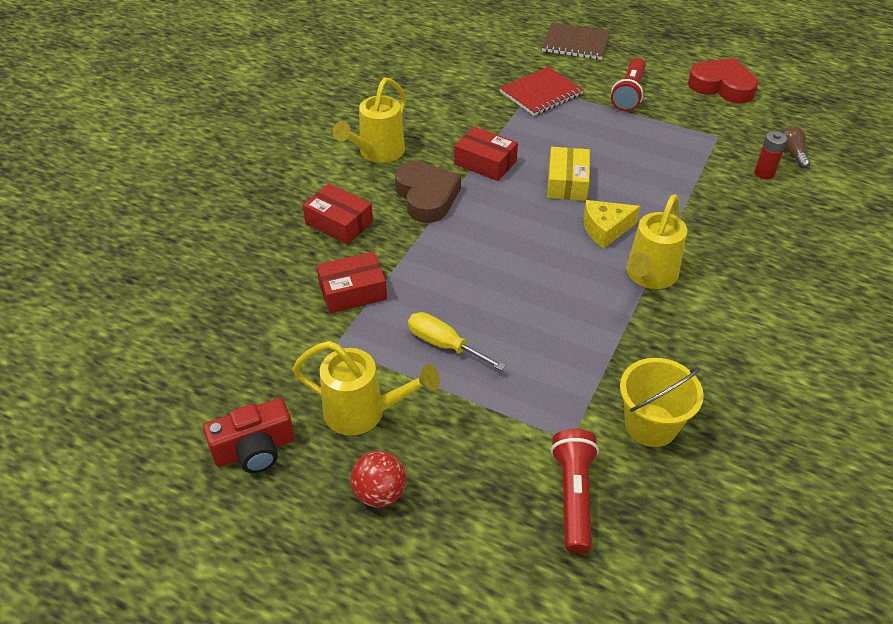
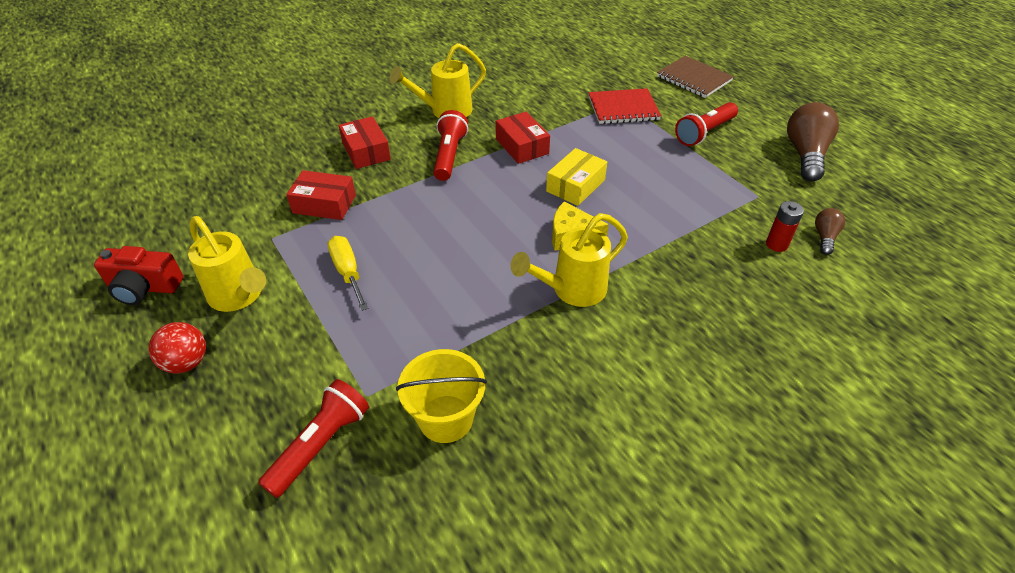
camera: 30 degrees right, 0 degrees up
(426, 196) = (449, 155): brown heart -> red flashlight
(722, 86) = (805, 154): red heart -> brown light bulb

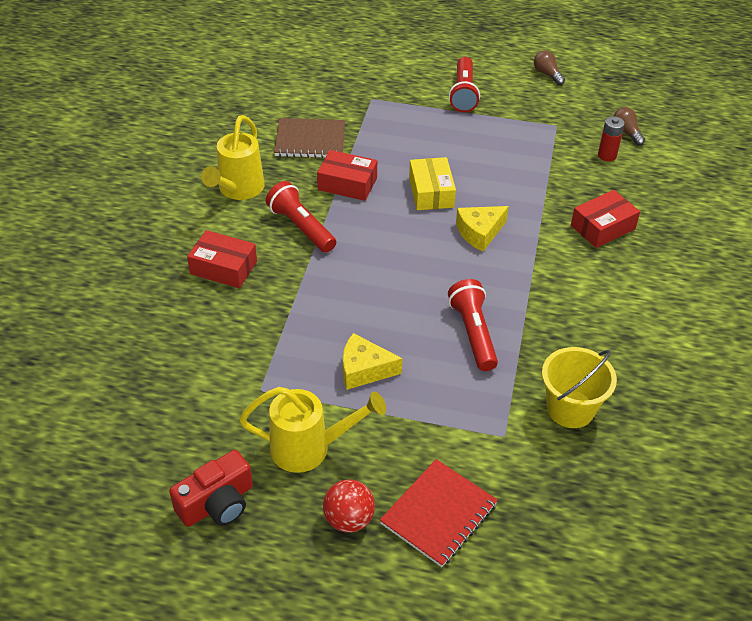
camera: 45 degrees left, 0 degrees up
(321, 444) = (522, 485): red flashlight -> red flashlight (473, 333)
(324, 204) = (260, 334): red box -> red box (602, 227)
(348, 272) = (364, 370): yellow screwdriver -> yellow cheese
(572, 290) = (531, 271): yellow watering can -> none
(623, 108) = (380, 105): red notebook -> red notebook (439, 514)
(694, 79) = (398, 48): brown notebook -> brown notebook (310, 140)
(805, 154) = (547, 74): brown light bulb -> brown light bulb, size x0.51

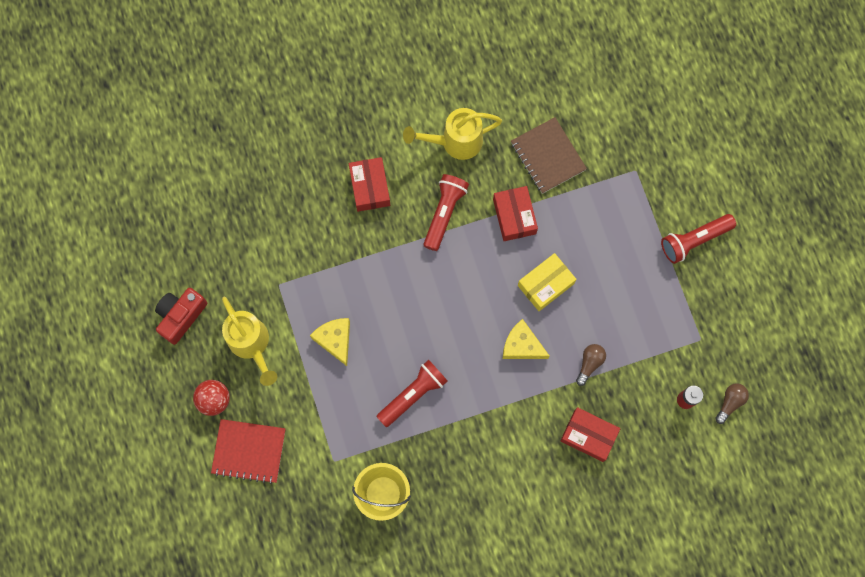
camera: 60 degrees right, 30 degrees up
(217, 503) = (181, 316): red camera -> red camera turned 105 degrees clockwise
(547, 74) = (773, 296): brown light bulb -> brown light bulb (589, 363)

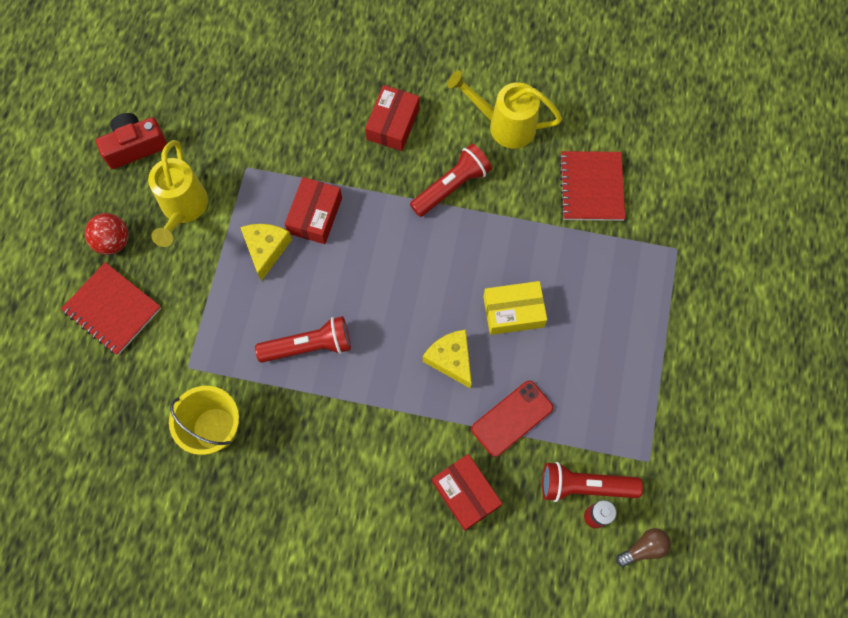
camera: 30 degrees right, 5 degrees down
(514, 216) = (521, 227): red box -> red box (315, 215)
(548, 156) = (591, 187): brown notebook -> red notebook
(589, 363) = (512, 418): brown light bulb -> red phone
(694, 240) = (700, 353): red flashlight -> red flashlight (584, 486)

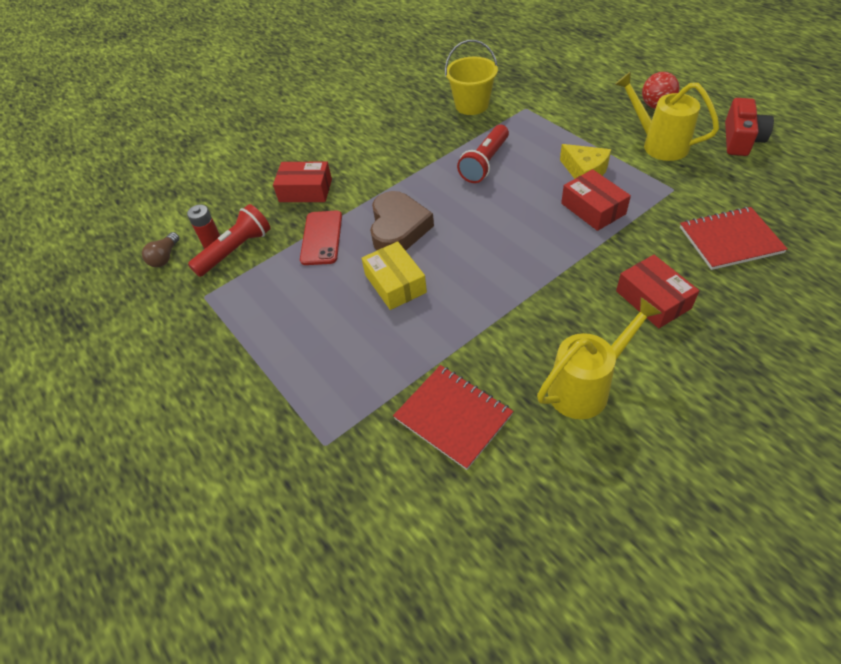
camera: 135 degrees right, 20 degrees down
(112, 309) = (599, 91): red notebook -> red notebook (730, 240)
(451, 186) = (548, 306): red flashlight -> none
(451, 359) = (398, 228): yellow cheese -> brown heart
(513, 311) = (395, 283): yellow box -> yellow box turned 60 degrees counterclockwise

